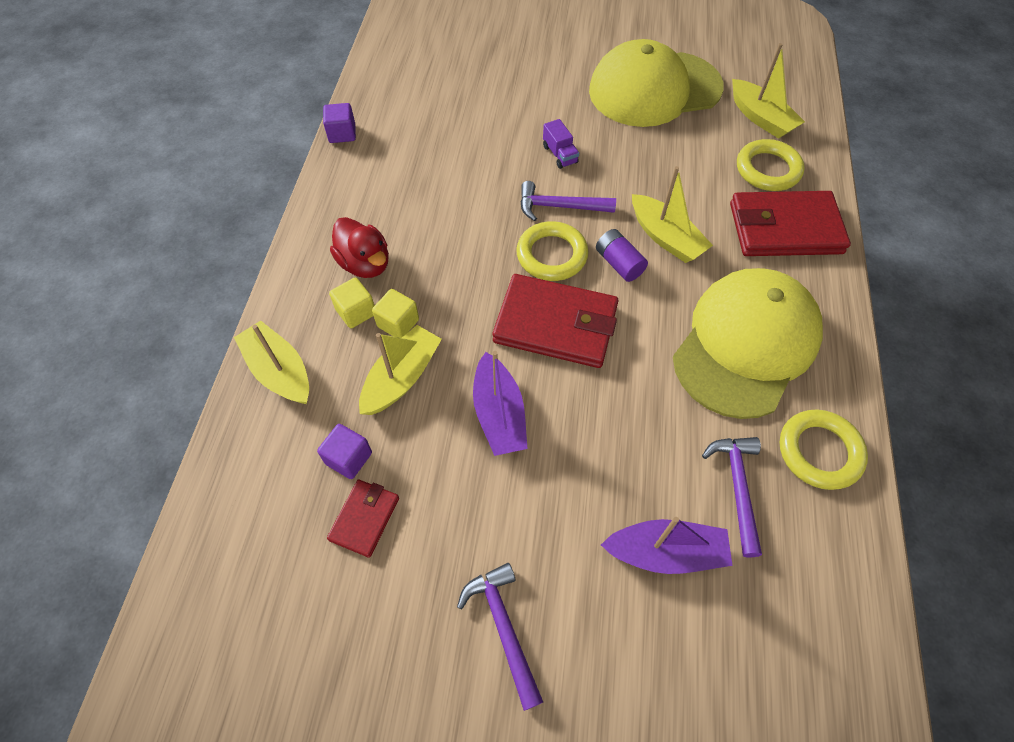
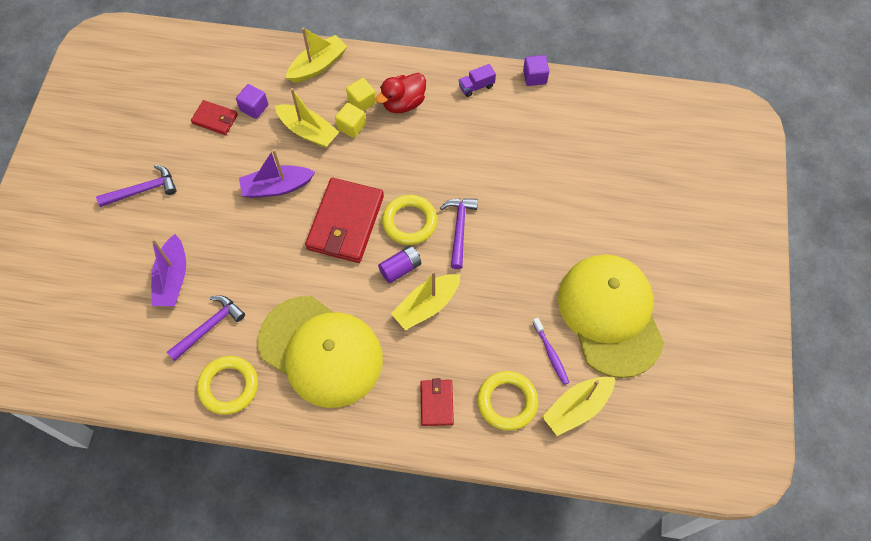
camera: 90 degrees right, 5 degrees up
(560, 154) = (518, 231): purple truck -> purple truck (476, 86)
(706, 134) = (551, 354): none -> purple toothbrush
(737, 487) = (209, 327): purple hammer -> purple hammer turned 45 degrees counterclockwise
(784, 228) = (436, 403): red wallet -> red wallet, size x0.51

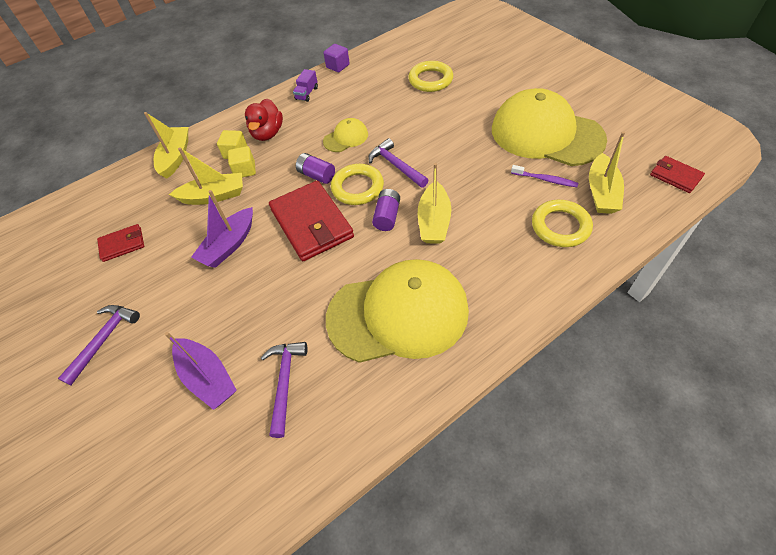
camera: 40 degrees left, 10 degrees down
(229, 386) = (356, 409): yellow ring -> yellow ring (430, 80)
(254, 108) = (150, 214): purple cube -> none
(394, 181) = (316, 175): none -> purple battery
(436, 403) = (521, 268): red wallet -> red wallet (675, 176)
(454, 164) = (346, 138): none -> yellow cap

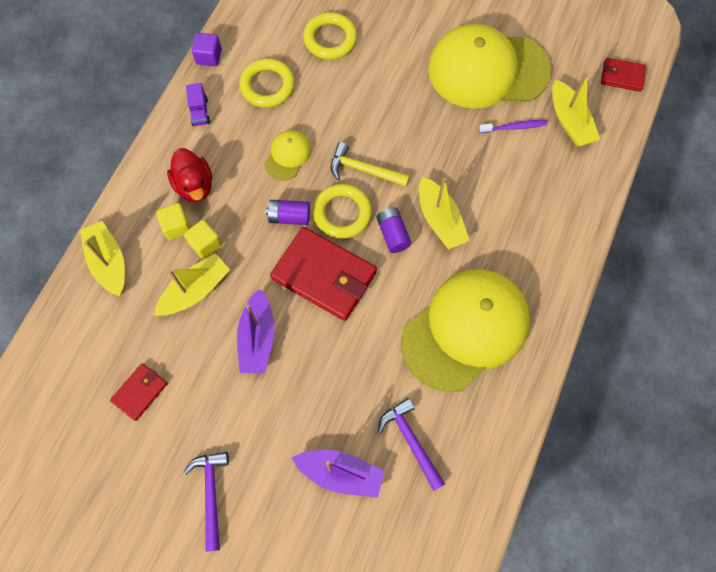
camera: 35 degrees left, 15 degrees up
(396, 165) = (364, 170): purple hammer -> yellow hammer
(560, 226) = (553, 175): yellow ring -> yellow ring (267, 86)

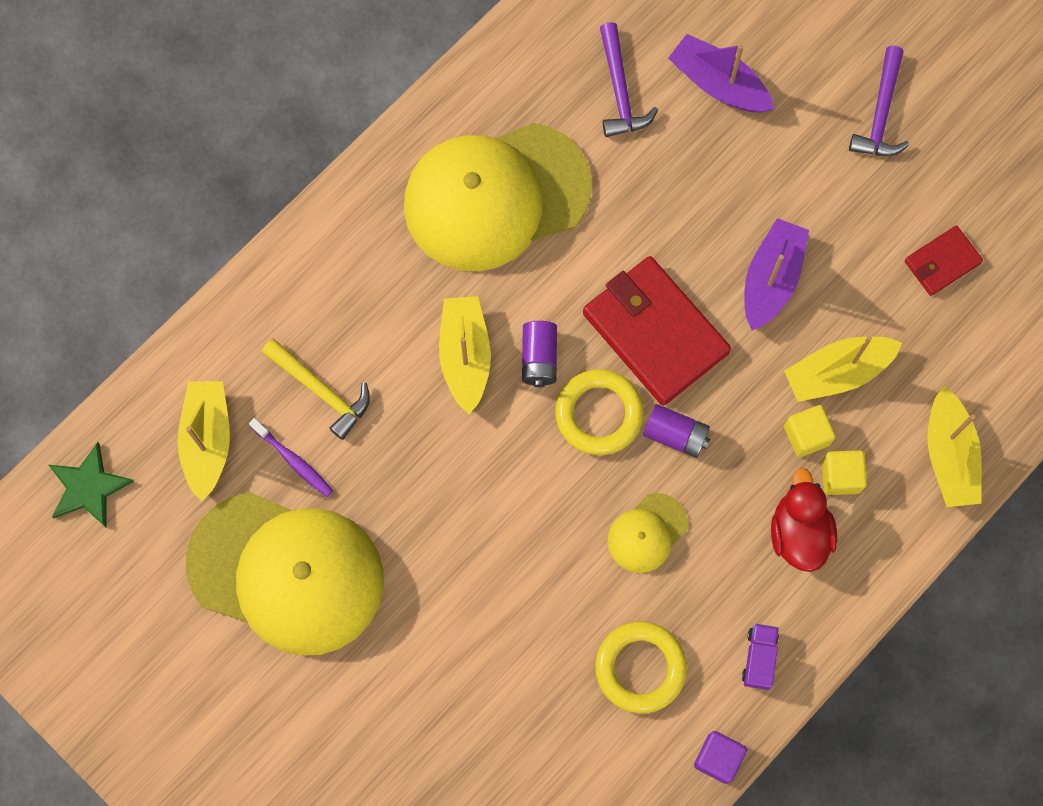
camera: 160 degrees left, 5 degrees up
(330, 39) = (511, 721): yellow ring -> none
(364, 170) = (543, 470): yellow hammer -> yellow hammer (321, 391)
(514, 127) = (293, 460): purple toothbrush -> purple toothbrush turned 150 degrees counterclockwise
(622, 76) = (88, 487): red wallet -> green star

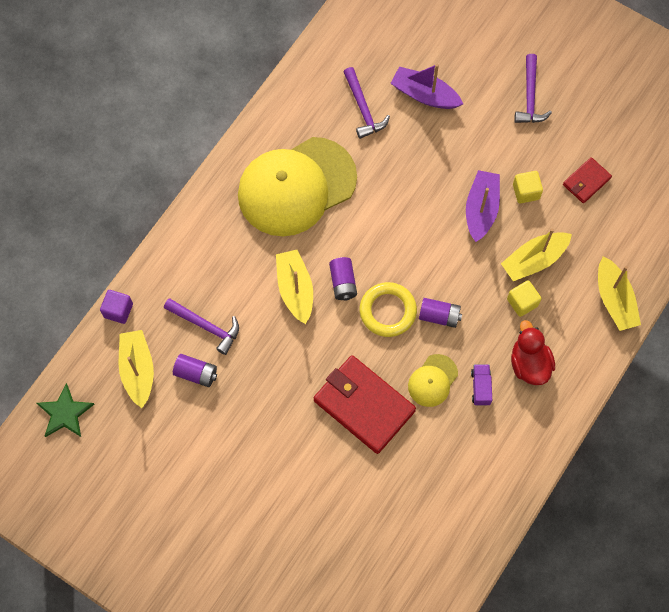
camera: 10 degrees left, 5 degrees down
(286, 573) = (204, 445): yellow cap -> none
(293, 460) = (196, 373): purple toothbrush -> purple battery
(321, 391) = (206, 326): yellow hammer -> purple hammer
(640, 668) = (444, 466): yellow ring -> none
(655, 332) = (414, 254): red wallet -> red wallet (364, 405)
(718, 758) = (505, 515): purple cube -> purple cube (118, 310)
(759, 658) = (519, 447): purple truck -> purple truck (480, 387)
(841, 476) = (549, 324): yellow cube -> yellow cube (526, 192)

